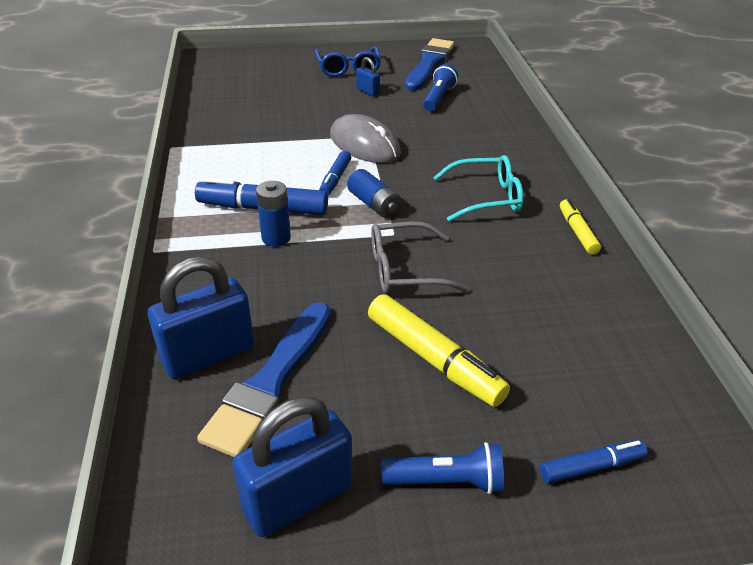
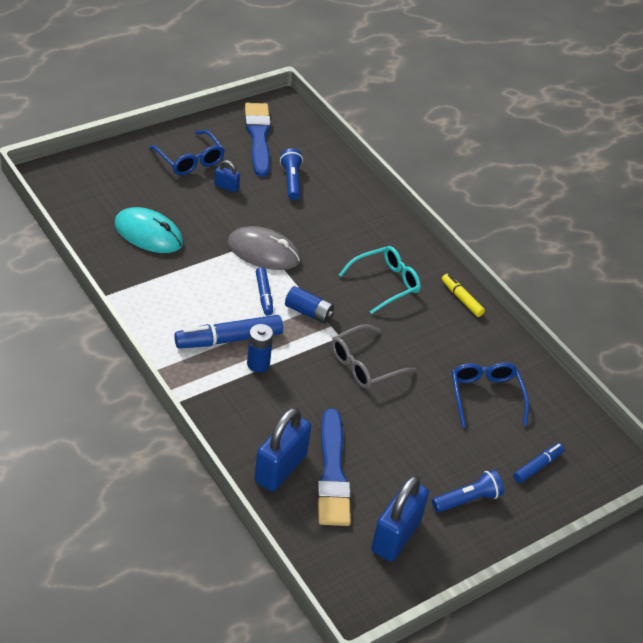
camera: 30 degrees left, 5 degrees up
(260, 110) = (148, 234): none -> turquoise mouse
(433, 359) = (420, 427): yellow marker -> none
(553, 346) = (485, 396): none -> blue glasses

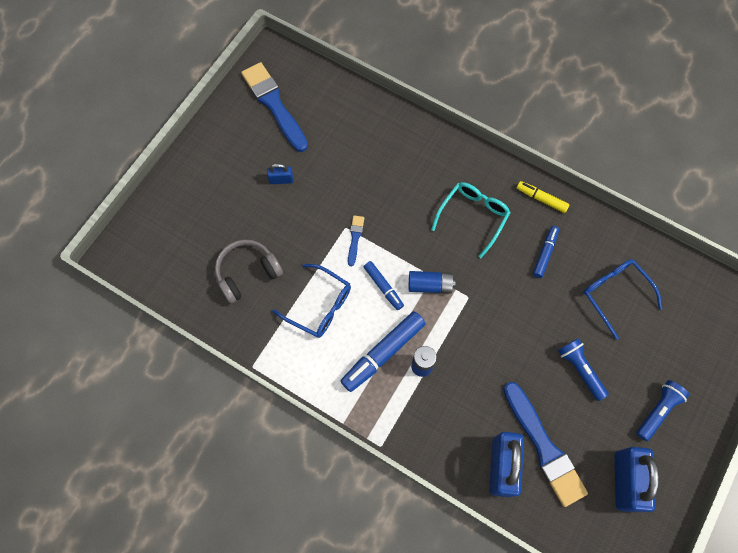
camera: 20 degrees left, 25 degrees up
(148, 234) = (247, 273): turquoise mouse -> grey headphones
(190, 160) = (232, 165): blue glasses -> blue glasses (319, 305)
(263, 252) = (355, 238): grey mouse -> blue brush
(291, 181) = (332, 142): blue flashlight -> blue flashlight (580, 369)
(364, 365) = (505, 316): grey glasses -> none
(537, 466) = (690, 345): blue marker -> blue marker (544, 253)

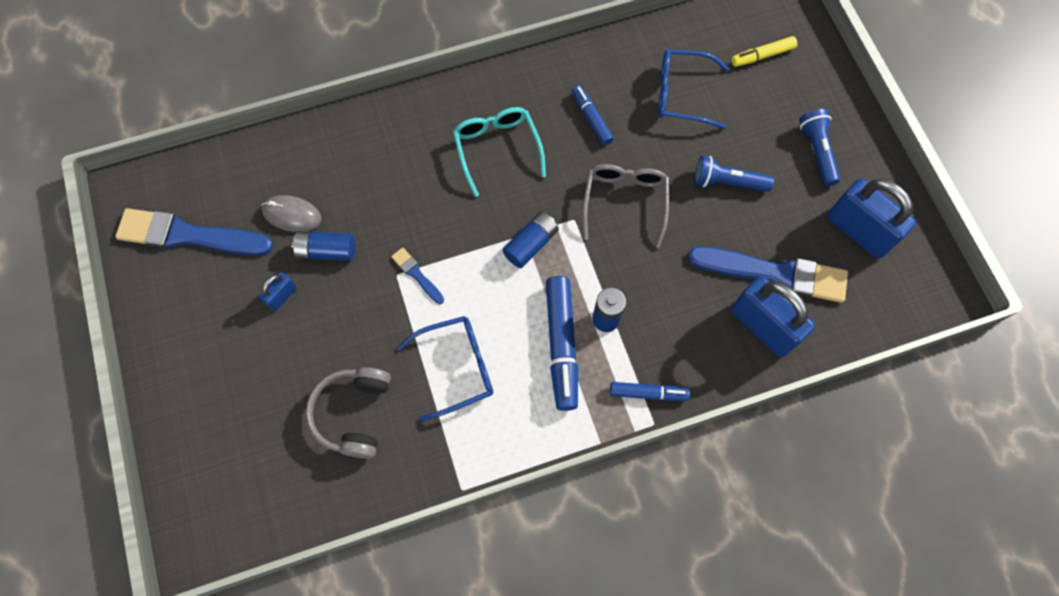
camera: 50 degrees left, 0 degrees up
(327, 179) = (326, 251): none -> blue battery
(331, 144) = (292, 215): none -> grey mouse
(383, 287) = (493, 289): blue marker -> blue marker (648, 393)
(507, 317) = (625, 202): none -> grey glasses
(541, 199) = (535, 76): yellow marker -> yellow marker (762, 56)

